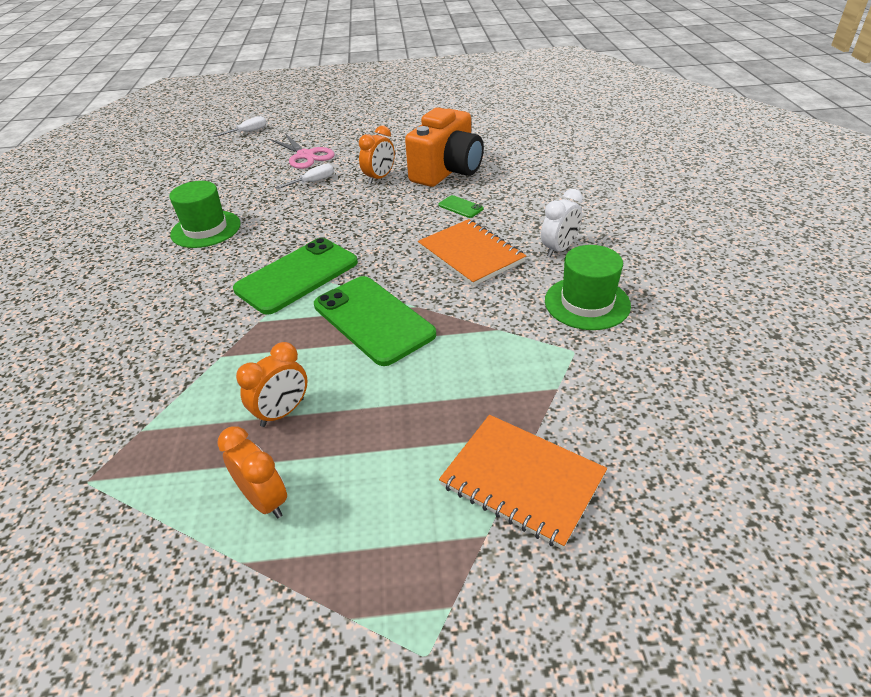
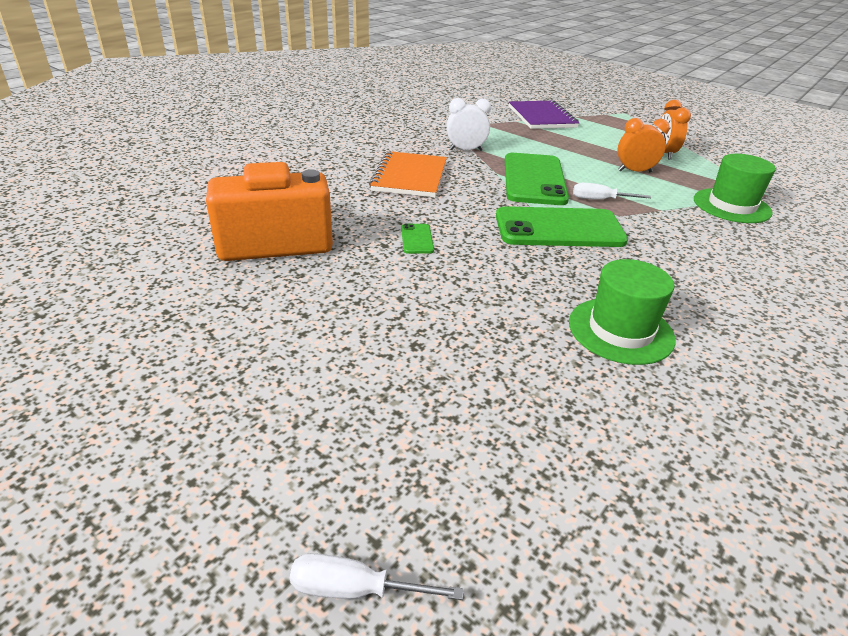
camera: 140 degrees left, 5 degrees down
(305, 155) = (361, 388): pink scissors -> none
(313, 182) = (421, 323): white screwdriver -> white screwdriver (600, 200)
(379, 178) = (345, 278): orange clock -> none
(460, 207) = (344, 206): green phone -> green phone (417, 239)
(522, 480) = (542, 117): orange notebook -> purple notebook
(559, 249) = (353, 152): white clock -> white clock (466, 150)
(587, 303) = (402, 132): green hat -> green hat (731, 206)

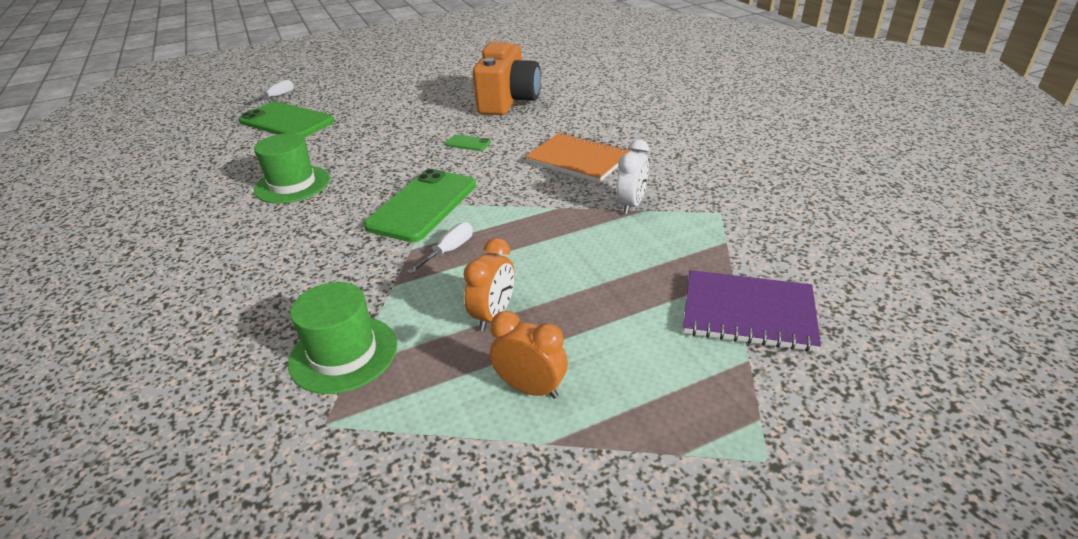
camera: 120 degrees right, 0 degrees up
(534, 179) = (526, 225): green phone -> green phone (287, 121)

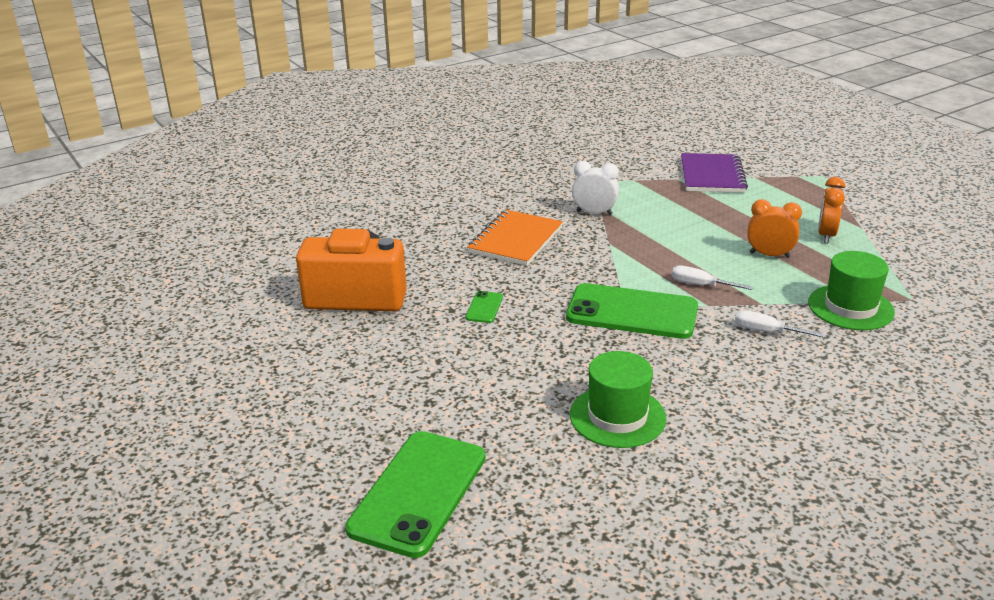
camera: 100 degrees left, 5 degrees down
(276, 97) = (300, 550): white screwdriver -> white screwdriver (767, 331)

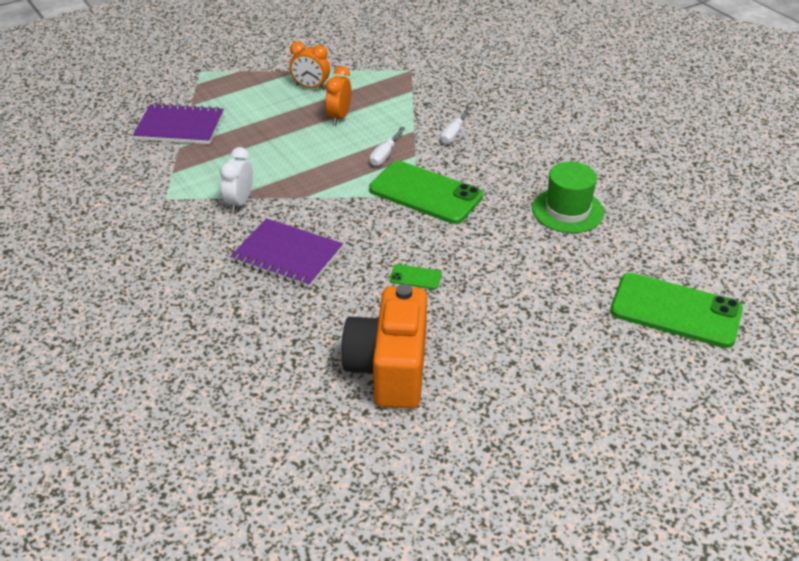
camera: 90 degrees left, 10 degrees up
(516, 240) = (287, 255): orange notebook -> purple notebook
(632, 312) = (425, 193): green phone -> green phone turned 75 degrees counterclockwise
(850, 307) = (421, 95): green hat -> none

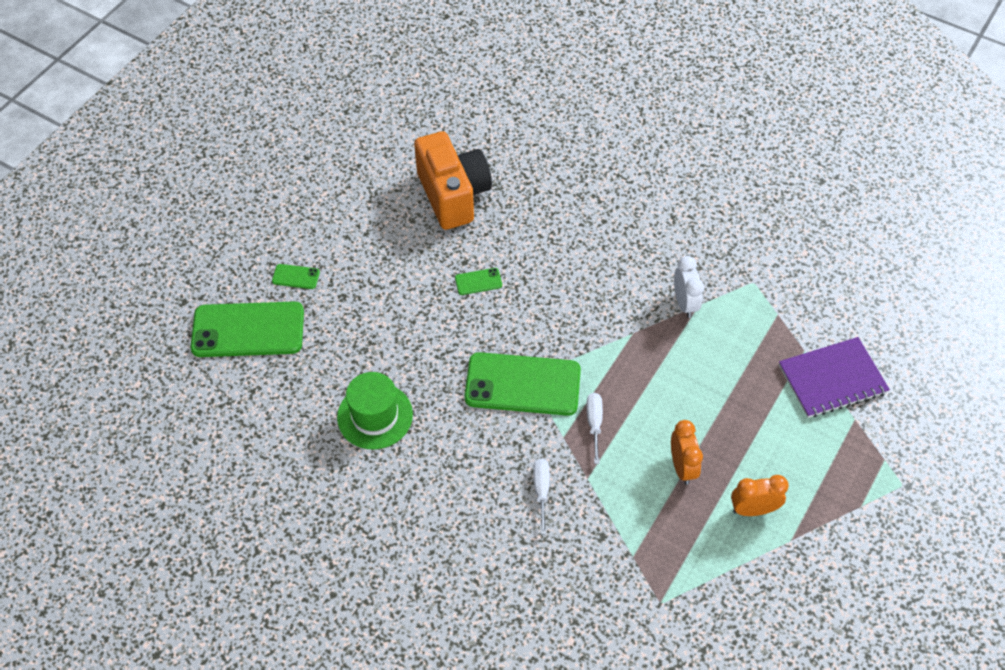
camera: 155 degrees right, 15 degrees up
(287, 255) = (598, 262): purple notebook -> none
(610, 344) = (296, 277): none -> green phone

